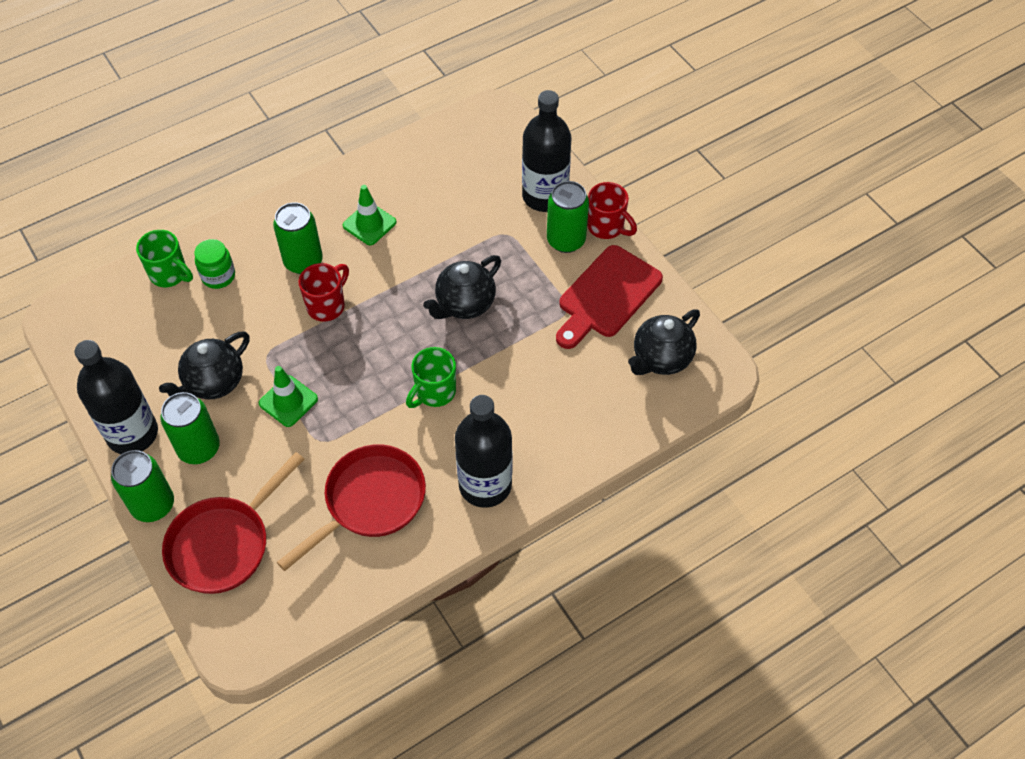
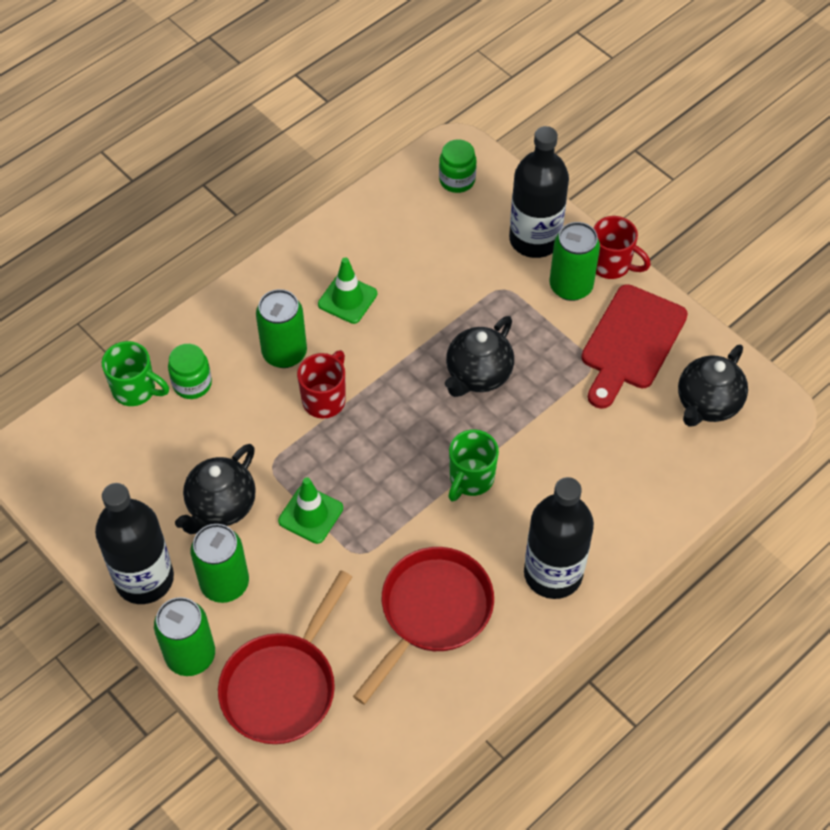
camera: 10 degrees left, 0 degrees up
(490, 137) = (457, 180): none -> green jar

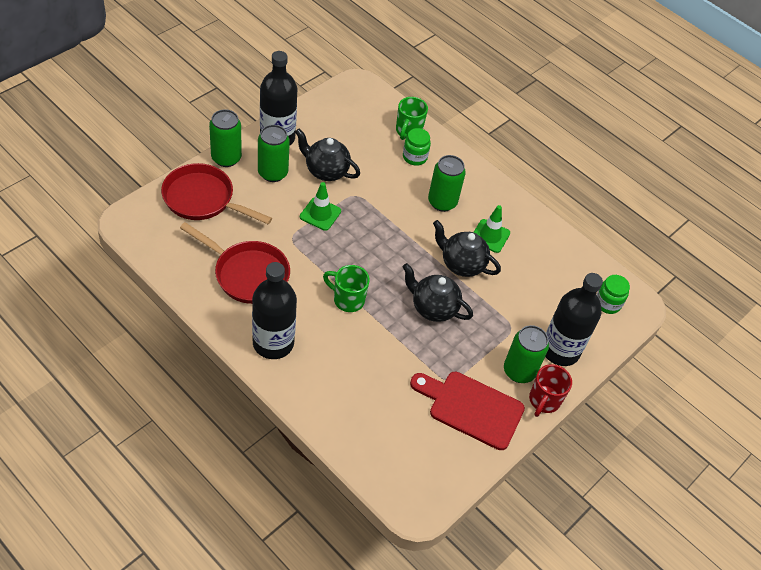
camera: 80 degrees right, 5 degrees down
(325, 399) = (407, 222): red mug -> none
(707, 404) = (418, 456): black teapot -> black teapot (461, 264)

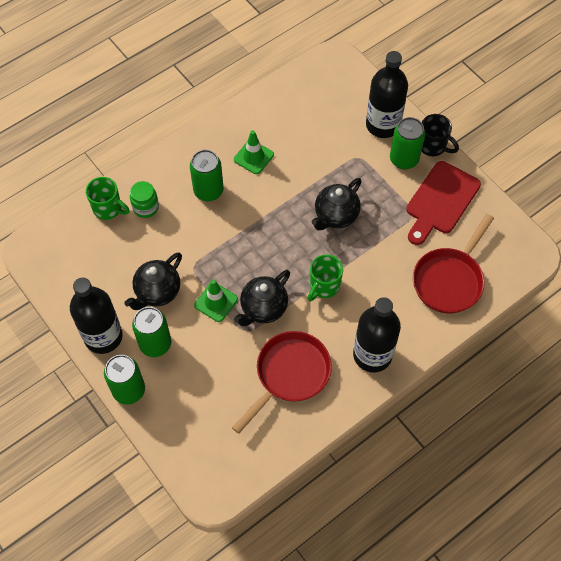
camera: 75 degrees left, 10 degrees up
(203, 199) = (187, 415): red pan -> red pan (449, 280)
(461, 264) = (286, 185): black teapot -> black teapot (263, 308)
(544, 401) = (433, 146): red mug -> black mug
(607, 303) = (334, 80): green jar -> none

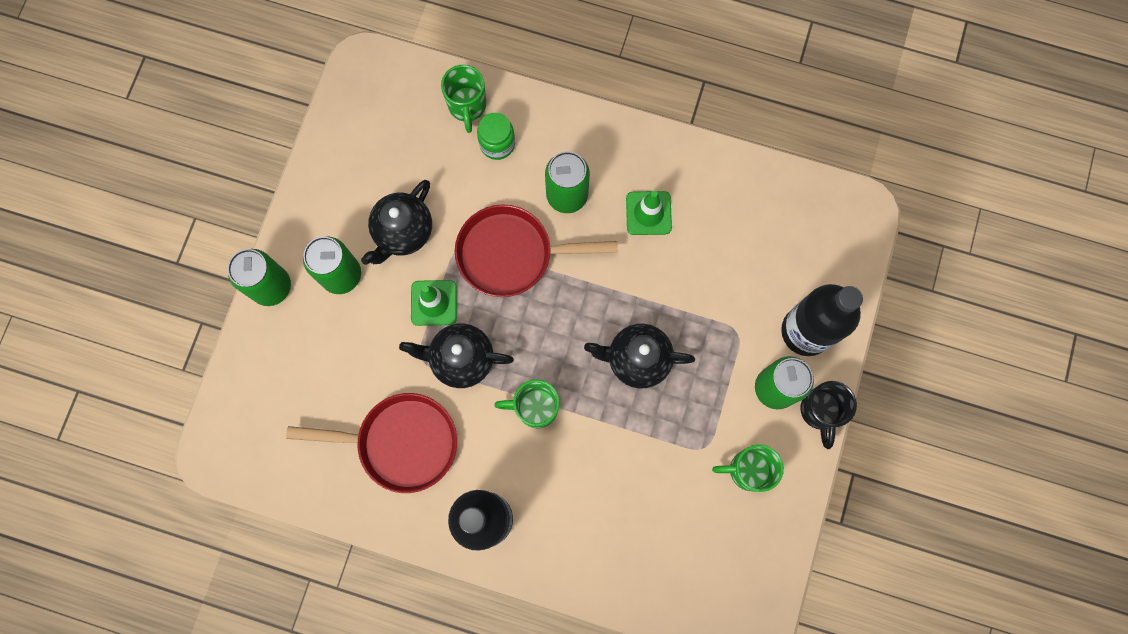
camera: 55 degrees right, 15 degrees up
(103, 336) = (314, 215): black bottle -> none
(157, 292) = (403, 232): black teapot -> black teapot turned 60 degrees counterclockwise
(441, 201) = (747, 470): red cutting board -> green mug
(449, 280) = (645, 548): red pan -> red pan (512, 254)

